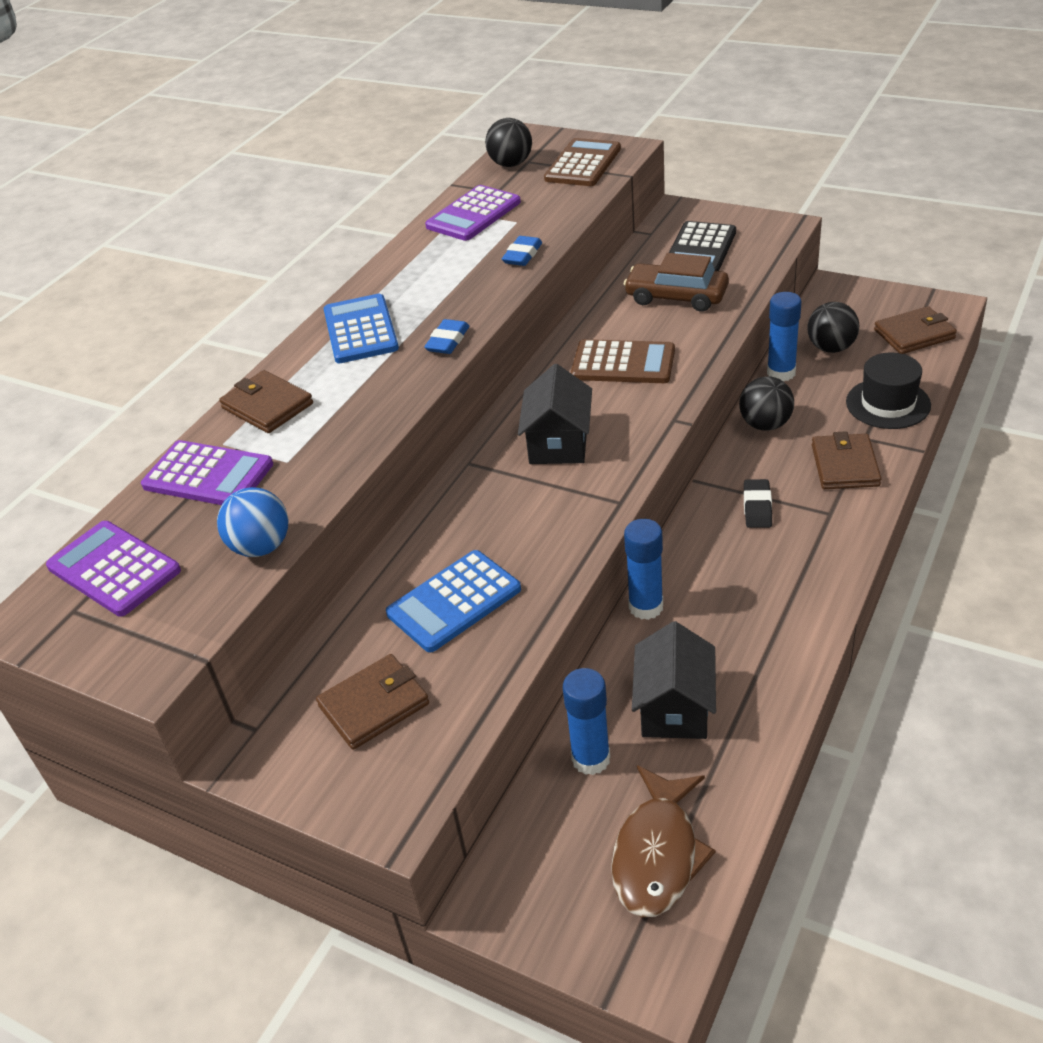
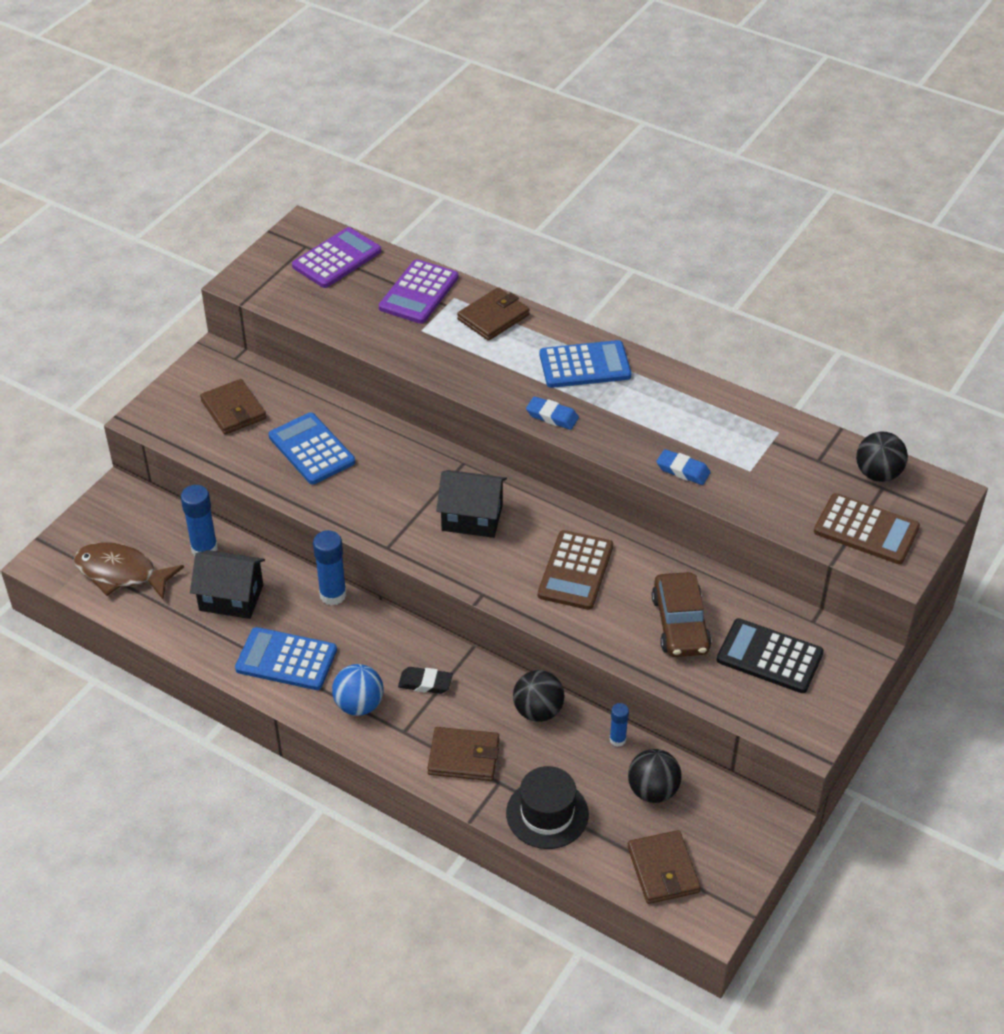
camera: 90 degrees right, 5 degrees up
(261, 547) = (333, 322): blue ball -> blue ball (359, 705)
(473, 214) = (771, 441): purple calculator -> none
(676, 297) = (680, 624): brown car -> brown car turned 150 degrees clockwise
(762, 630) = (286, 660): none -> blue calculator
(781, 373) = (617, 739): blue glue stick -> blue glue stick, size x0.57

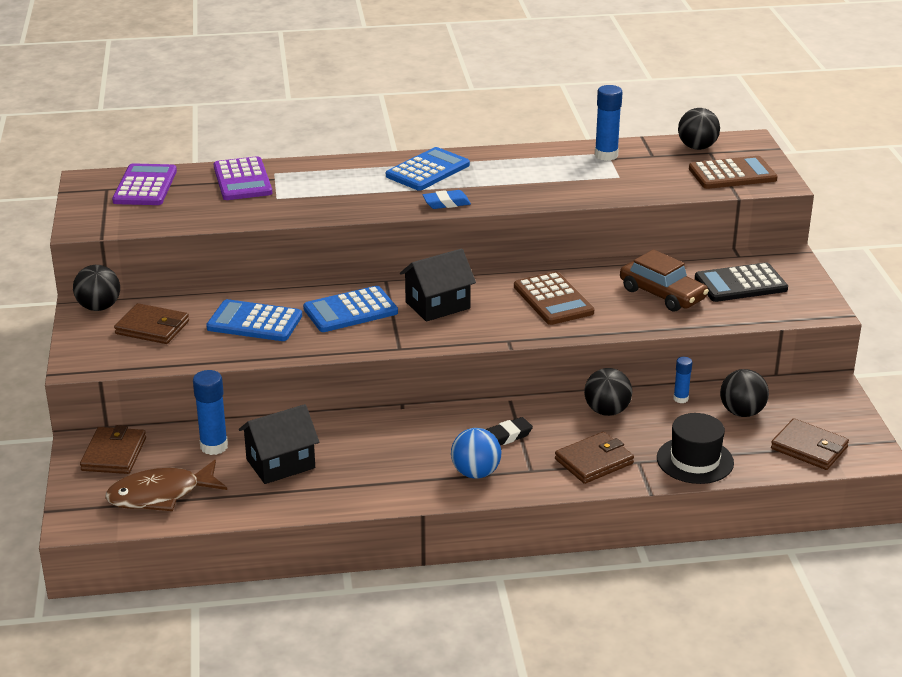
camera: 40 degrees left, 15 degrees down
(220, 364) = (99, 307): none -> black ball
(286, 660) = (380, 477): blue calculator -> blue calculator (350, 311)
(333, 595) = (361, 423): blue glue stick -> blue glue stick (606, 155)
(493, 317) = (321, 172): brown wallet -> brown wallet (114, 454)
(683, 470) = (577, 193): blue eraser -> none

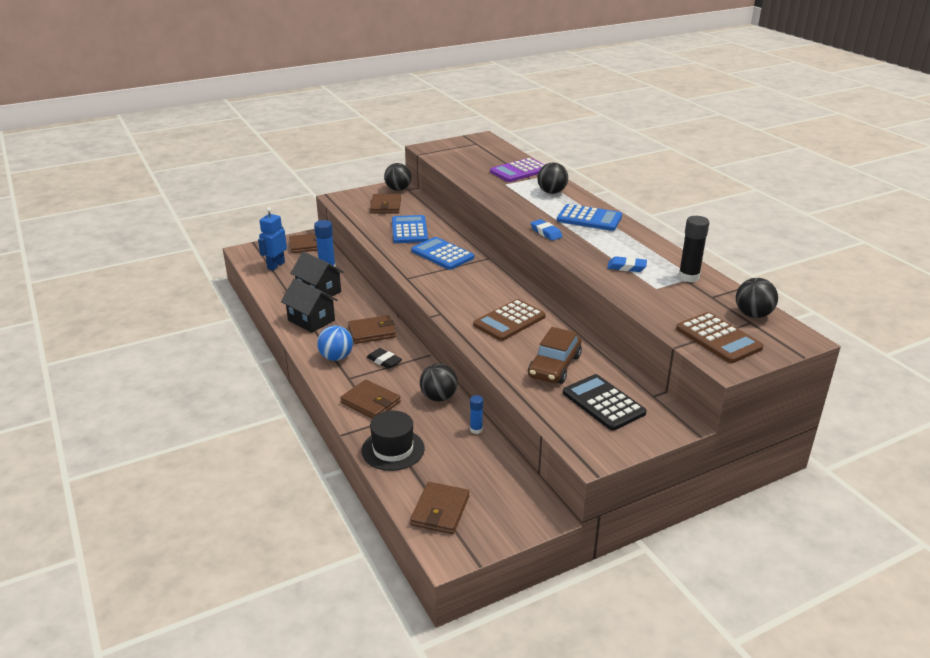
camera: 70 degrees right, 0 degrees up
(145, 186) = (487, 151): purple calculator -> none
(160, 495) = (276, 265): brown fish -> blue robot
(428, 435) = (372, 332): none -> brown wallet
(437, 305) = (469, 280): black house -> black house (311, 320)
(564, 180) = (626, 267): none -> blue eraser
(606, 155) = (688, 277): blue glue stick -> black glue stick
(742, 412) = (474, 465): black ball -> black ball (552, 192)

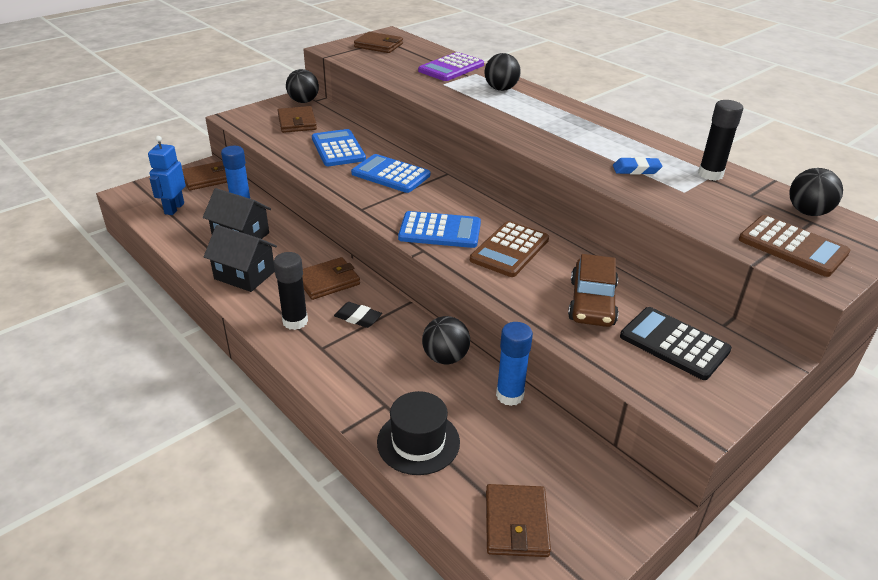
camera: 15 degrees left, 5 degrees up
(336, 357) = (295, 321): blue ball -> black glue stick
(370, 402) = (363, 378): brown wallet -> brown wallet (378, 45)
(476, 430) = (510, 395): blue glue stick -> blue glue stick, size x1.74
(546, 233) = (521, 137): blue eraser -> none
(589, 218) = (560, 116): blue calculator -> blue calculator (440, 231)

